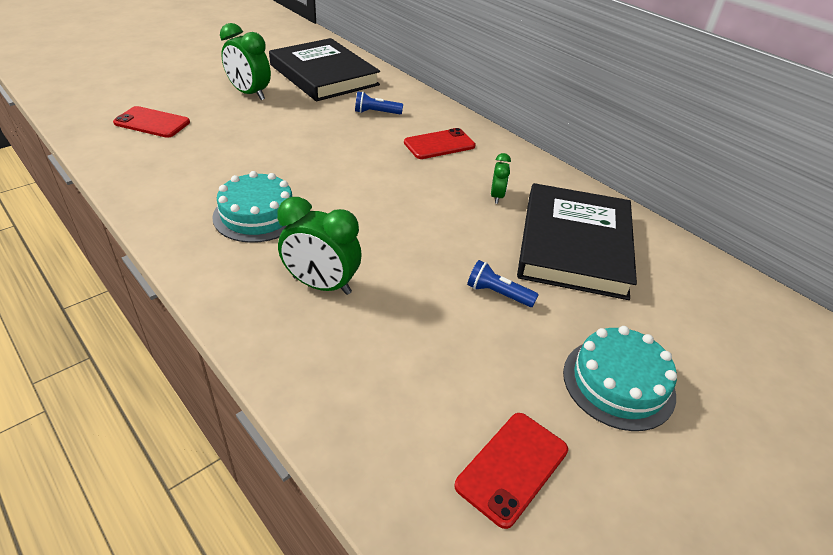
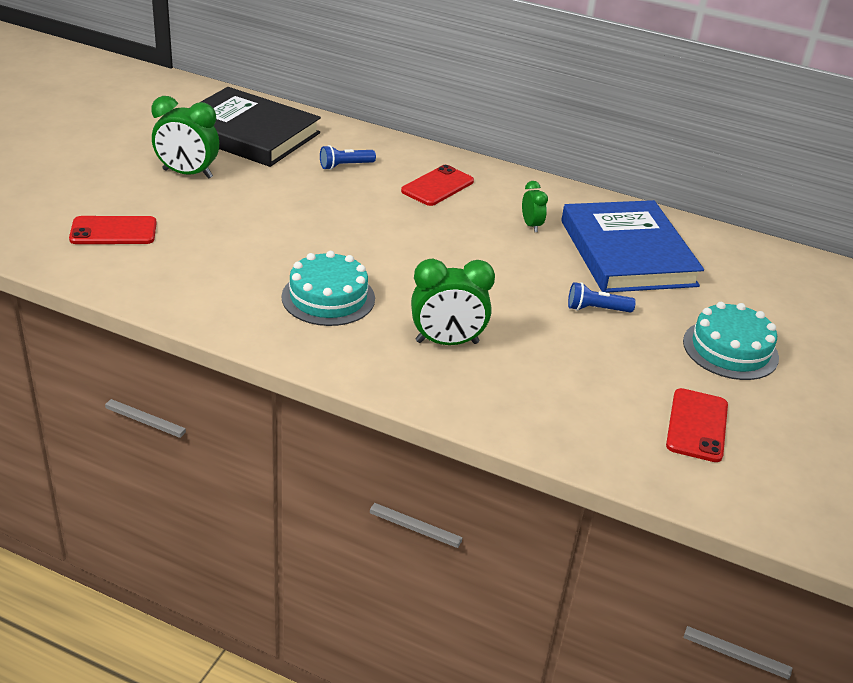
camera: 25 degrees left, 5 degrees down
(574, 245) = (627, 253): black book -> blue book

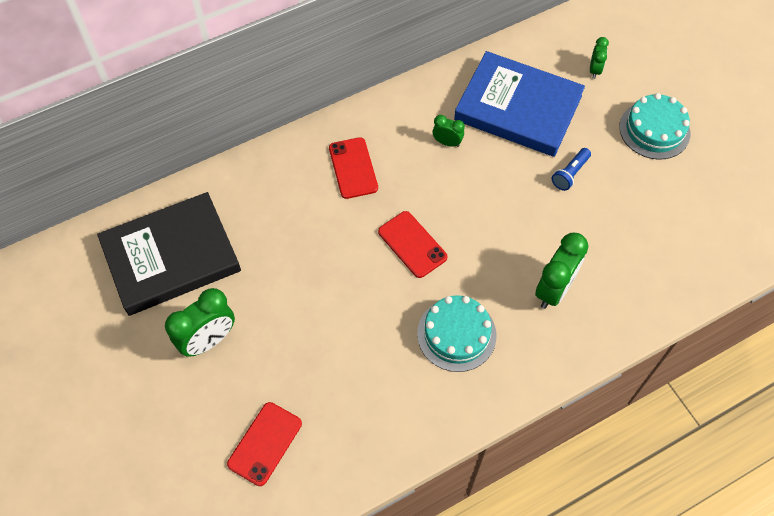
camera: 50 degrees left, 25 degrees up
(345, 166) = (278, 214): blue flashlight -> none
(697, 425) = (713, 204): red phone -> red phone (412, 244)
(743, 285) = (594, 70): none -> green clock

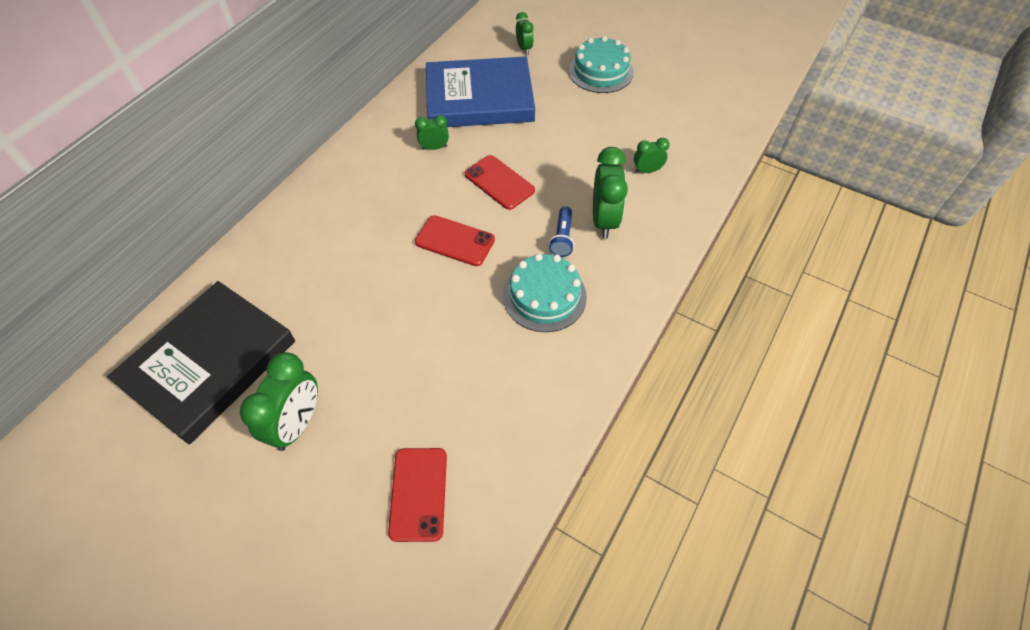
camera: 30 degrees left, 5 degrees down
(353, 168) = (358, 203): red phone -> red phone (499, 182)
(570, 174) = (556, 128): blue flashlight -> blue flashlight (562, 238)
(628, 259) = (647, 171): none -> green clock

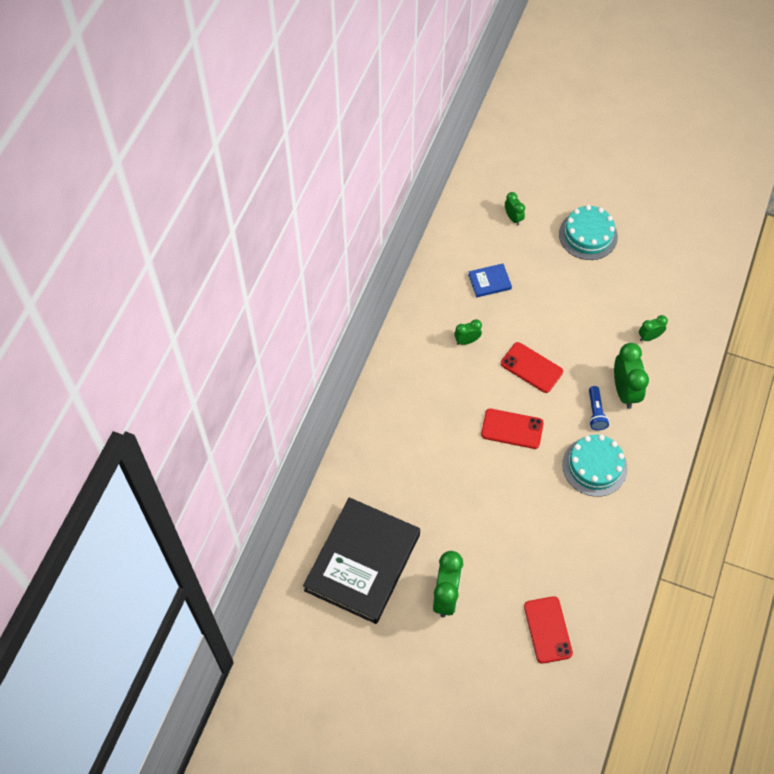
camera: 10 degrees left, 5 degrees up
(479, 98) = (489, 282): blue book -> blue book, size x0.40

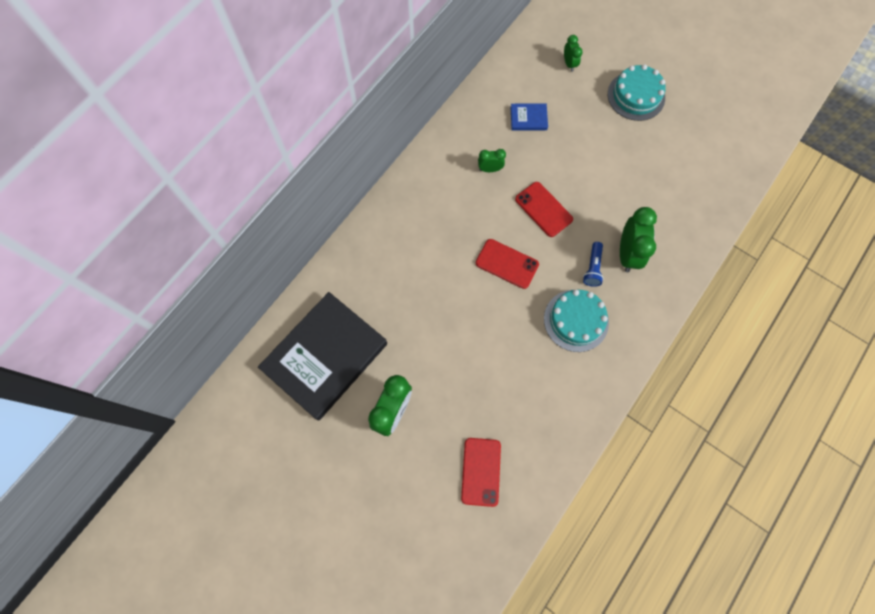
camera: 15 degrees right, 10 degrees up
(649, 337) = (667, 207): green clock -> none

